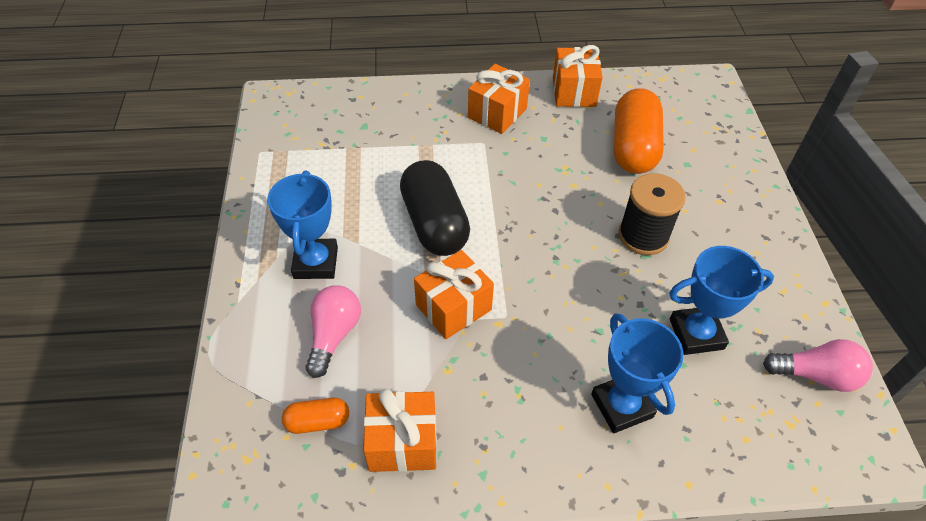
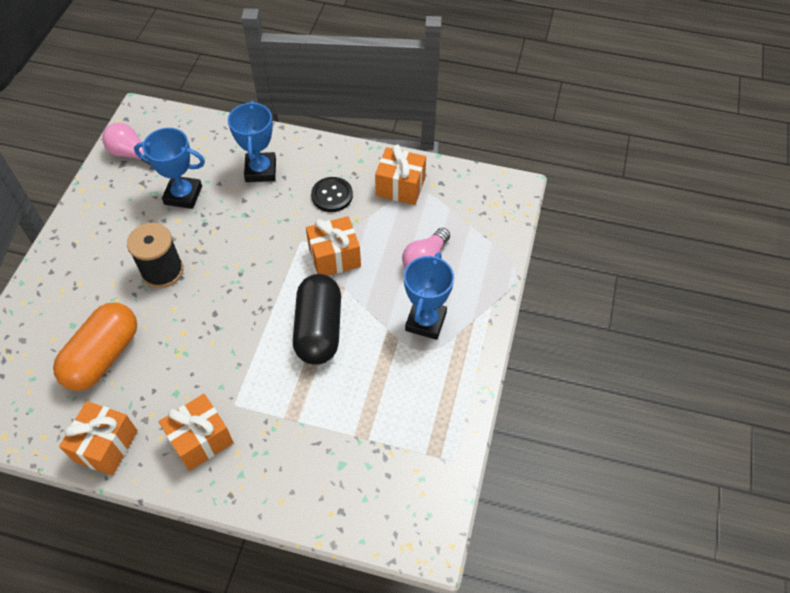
camera: 160 degrees left, 5 degrees up
(318, 421) = (449, 211): orange capsule -> none
(498, 395) = (332, 195): none -> black button

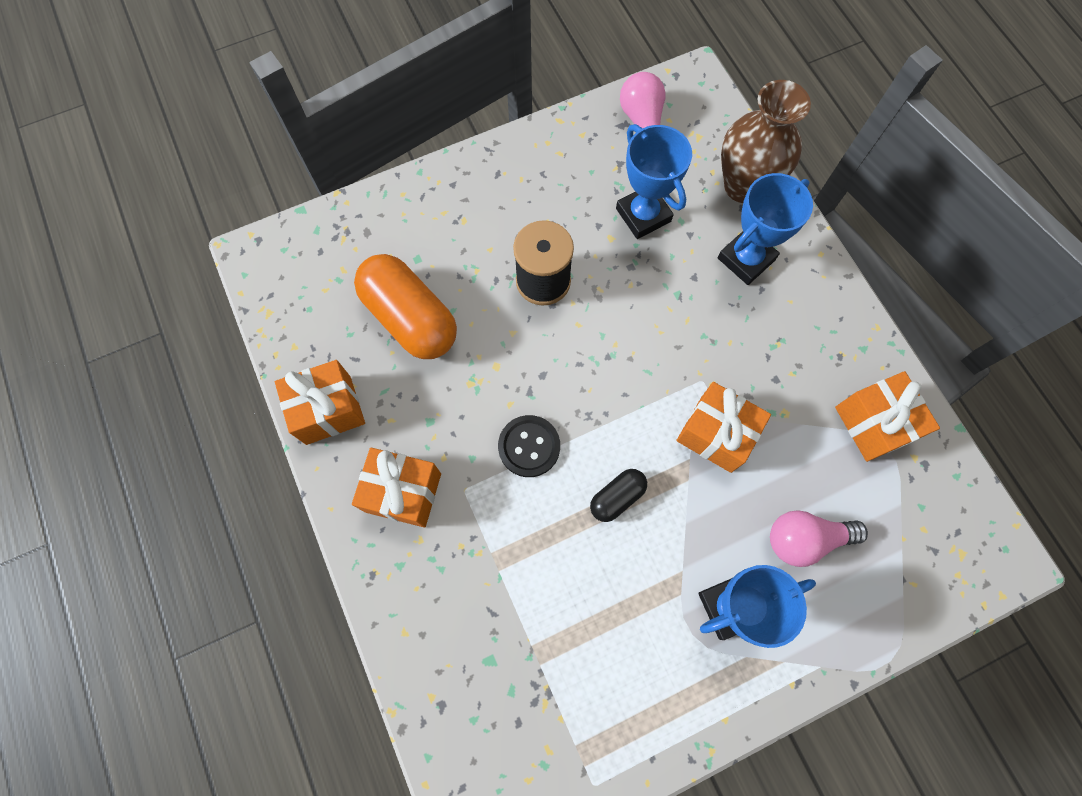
camera: 50 degrees right, 15 degrees up
(103, 356) = (410, 318): orange capsule -> orange capsule turned 60 degrees clockwise
(222, 140) = (743, 186): none -> brown vase
(319, 329) = (617, 497): black capsule -> black capsule, size x0.49
(332, 195) = (788, 360): black button -> black button (529, 446)

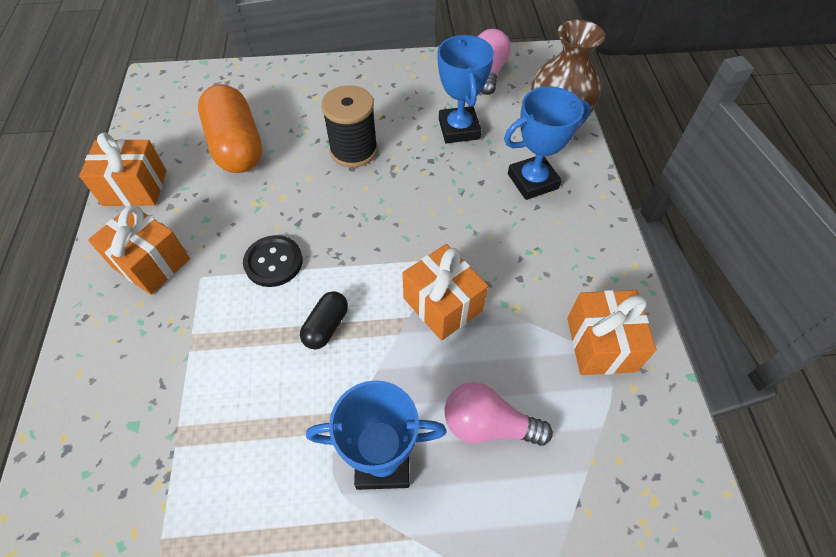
camera: 20 degrees right, 15 degrees down
(617, 497) = (326, 326): black capsule -> black capsule turned 45 degrees counterclockwise

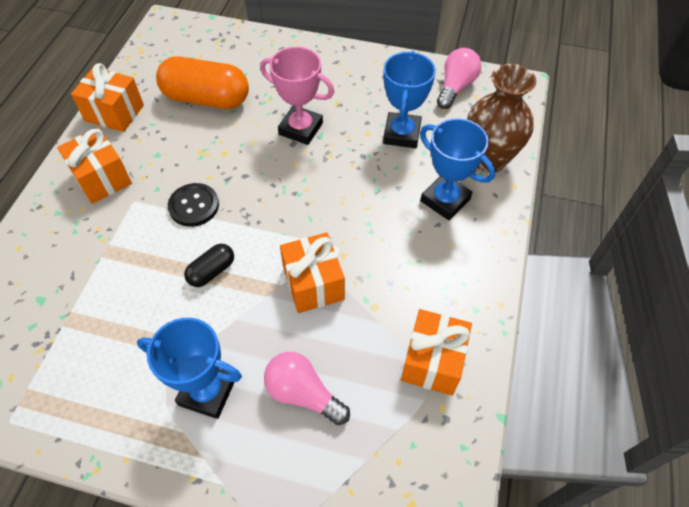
camera: 20 degrees right, 0 degrees up
(236, 146) = (206, 99): orange capsule -> orange capsule turned 75 degrees counterclockwise
(354, 150) = (301, 129): black spool -> pink trophy
(532, 181) = (445, 200): blue trophy -> blue trophy turned 45 degrees clockwise

